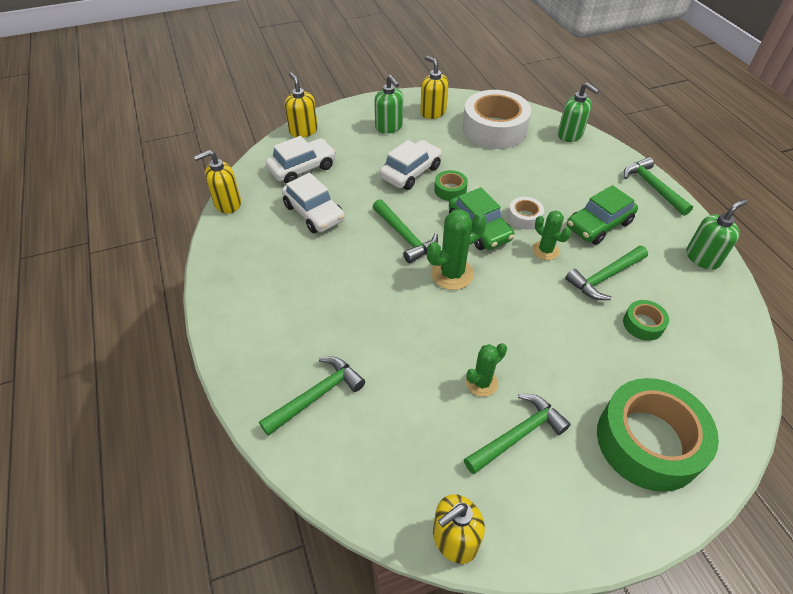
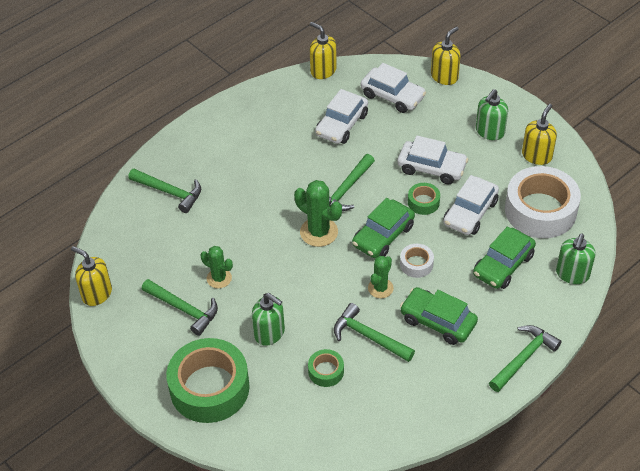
camera: 70 degrees right, 0 degrees up
(477, 166) = (470, 213): none -> white car
(546, 167) = (503, 265): none -> green car
(702, 258) = (435, 409): green soap dispenser -> green soap dispenser (269, 333)

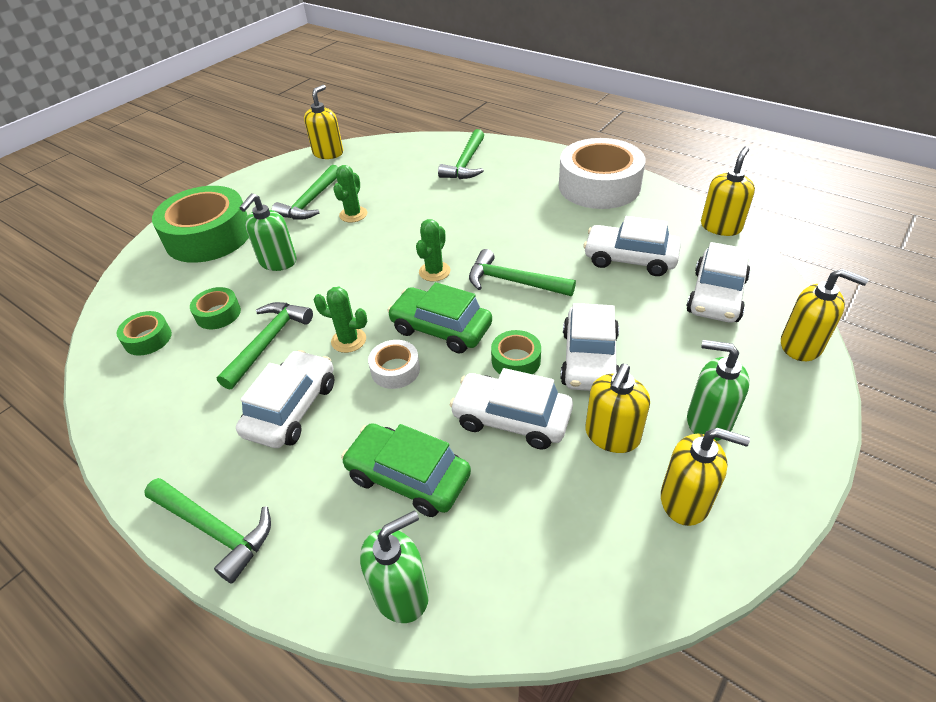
camera: 80 degrees right, 5 degrees down
(319, 232) = (434, 271): green cactus -> green cactus, size x0.64
(342, 417) = (148, 339): none -> green tape
(438, 321) = (292, 408): green car -> white car
(491, 172) = (612, 435): none -> yellow soap dispenser
(540, 210) = (548, 521): white tape -> white tape (599, 186)
(572, 274) = (401, 593): green soap dispenser -> green soap dispenser turned 135 degrees clockwise

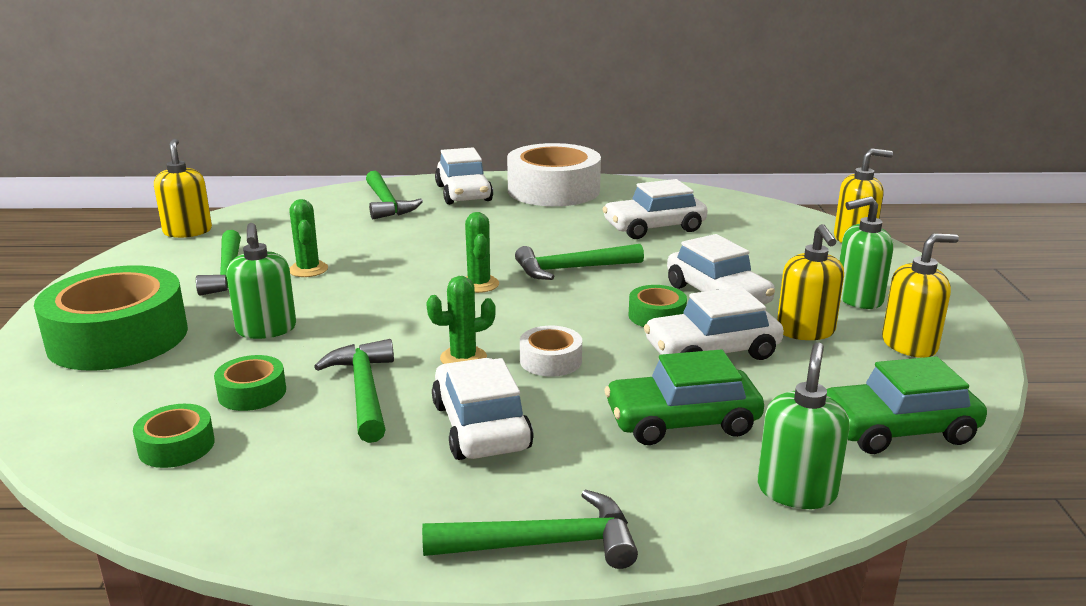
camera: 40 degrees left, 20 degrees down
(441, 328) = (551, 319): green car -> green car (897, 429)
(716, 296) = (756, 230): white car -> white car (463, 193)
(721, 227) = (697, 191): yellow soap dispenser -> none

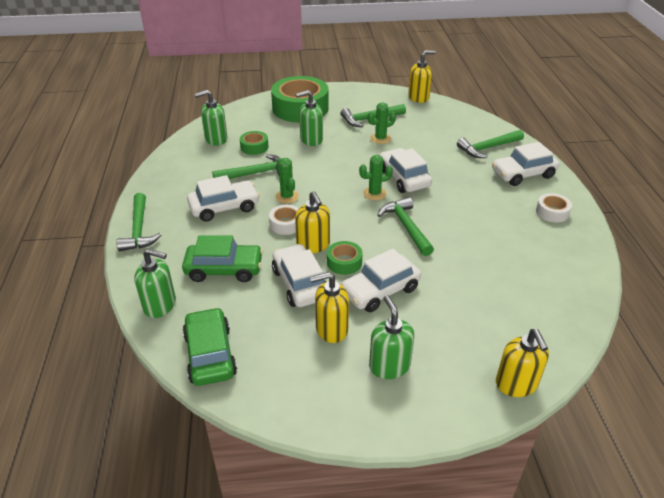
camera: 85 degrees right, 15 degrees up
(176, 446) = (216, 139): green tape -> green soap dispenser
(553, 190) = (552, 212): white tape -> white tape, size x0.45
(654, 227) = (495, 263): white car -> white car (403, 178)
(682, 421) = (224, 269): green car -> green car turned 105 degrees clockwise
(909, 345) = (316, 382): yellow soap dispenser -> yellow soap dispenser (313, 245)

